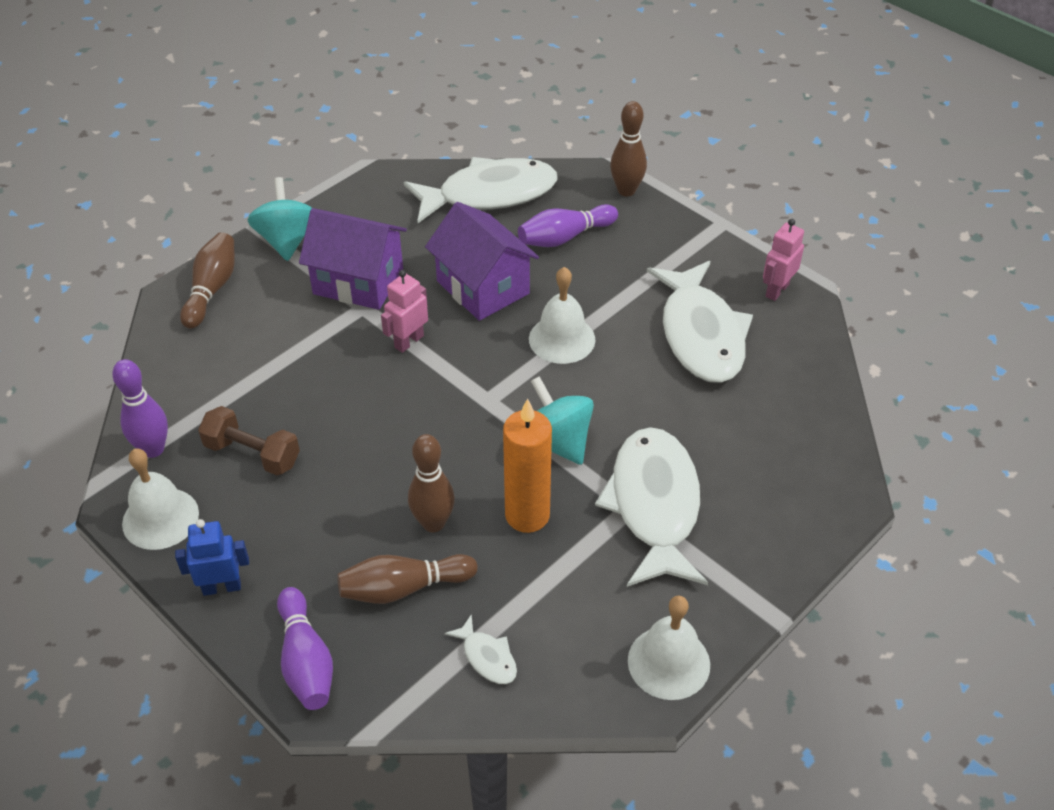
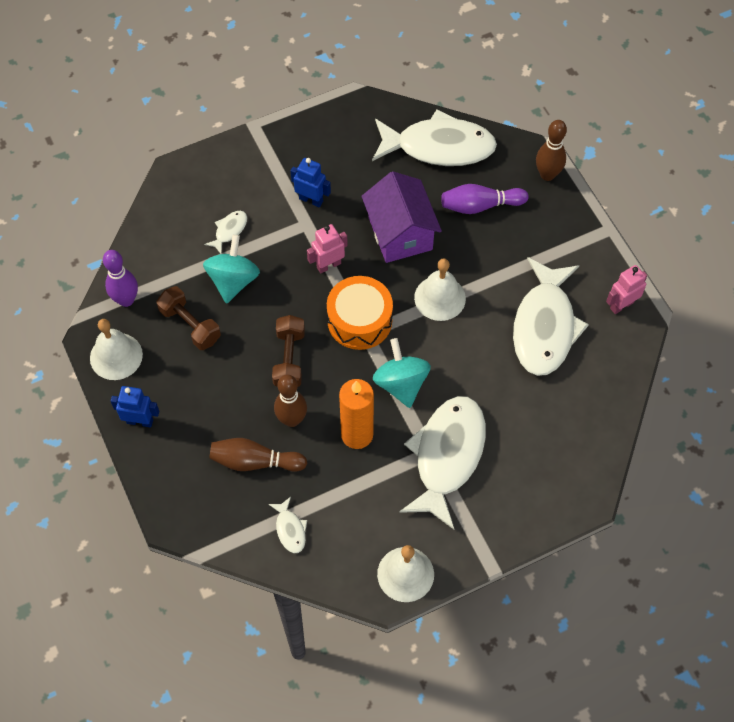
camera: 20 degrees right, 15 degrees up
(212, 289) = (204, 175): brown bowling pin -> none
(266, 338) = (229, 231): none -> white fish
(287, 240) = (272, 145): turquoise spinning top -> turquoise spinning top (233, 280)
(306, 661) = (176, 492): purple bowling pin -> none
(358, 281) = (311, 200): purple house -> blue robot
(401, 455) = (289, 359): none -> brown dumbbell
(473, 389) = (359, 320): none -> orange drum

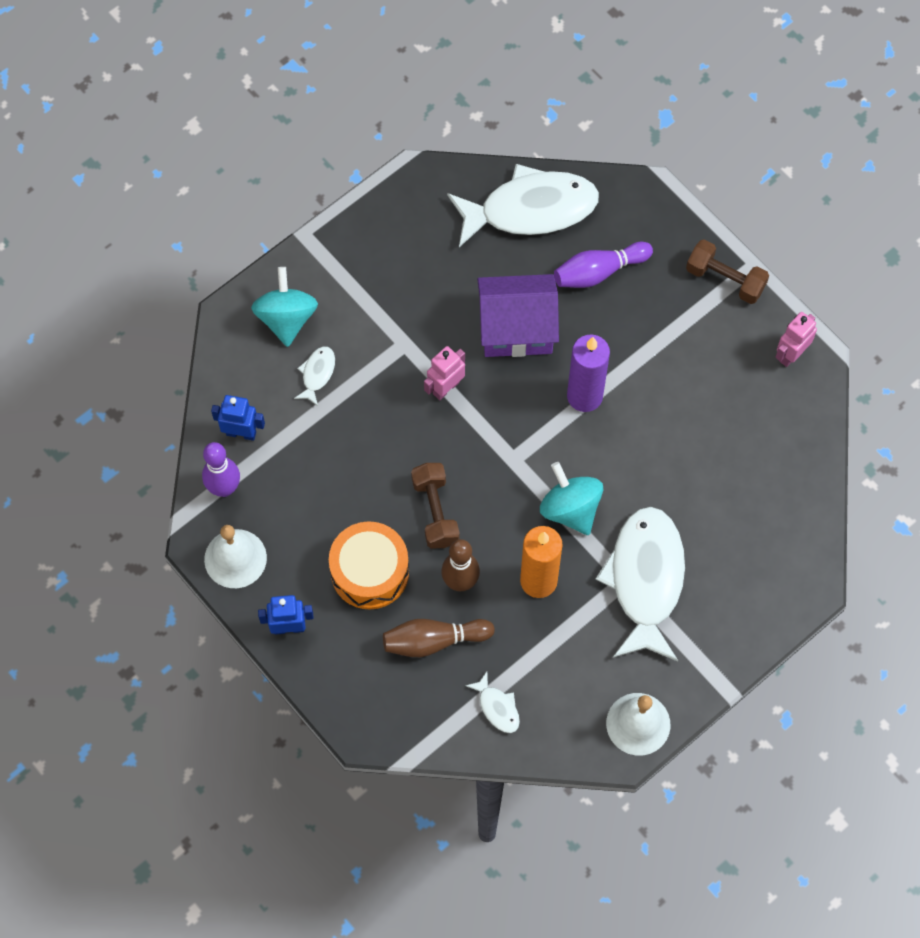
camera: 15 degrees left, 5 degrees up
(190, 325) = (309, 500): brown dumbbell -> brown dumbbell (725, 279)
(233, 280) = (341, 434): turquoise spinning top -> turquoise spinning top (286, 318)
(311, 200) = (401, 312): blue robot -> blue robot (241, 433)
(359, 320) = (501, 446): orange drum -> orange drum (370, 572)
(400, 233) = (516, 329): purple house -> purple house turned 60 degrees counterclockwise
(440, 298) = (584, 396): white bell -> purple candle
(544, 326) = (712, 401): white fish -> none
(547, 175) = (665, 214): brown bowling pin -> none

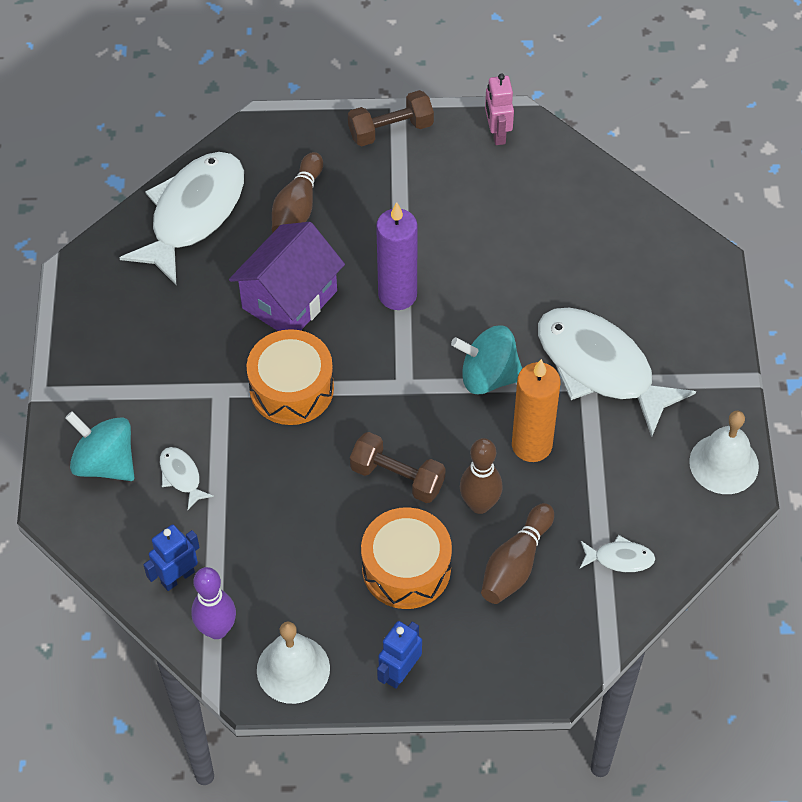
camera: 50 degrees left, 10 degrees down
(446, 388) = (291, 388): pink robot -> orange drum
(599, 272) = (298, 207): purple bowling pin -> brown bowling pin

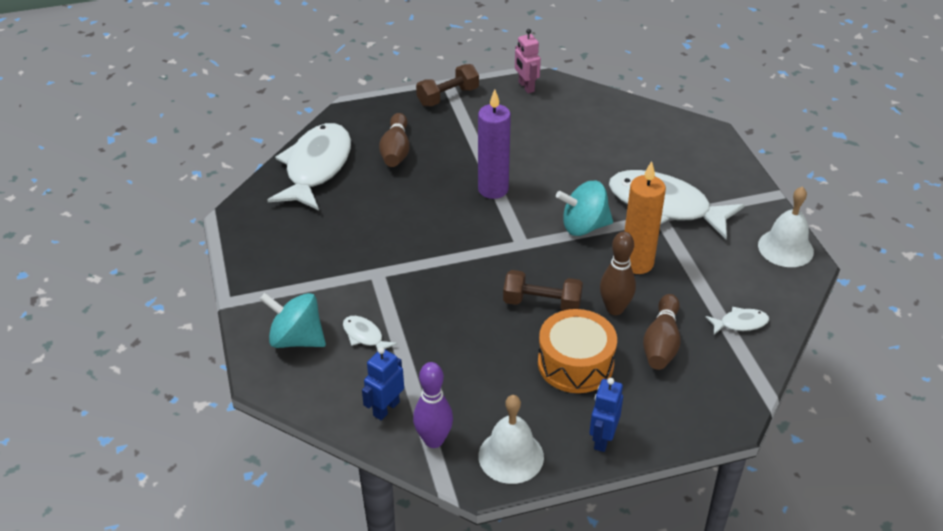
camera: 15 degrees left, 15 degrees down
(289, 299) = (411, 206): purple house -> none
(291, 388) = (434, 261): orange drum -> none

